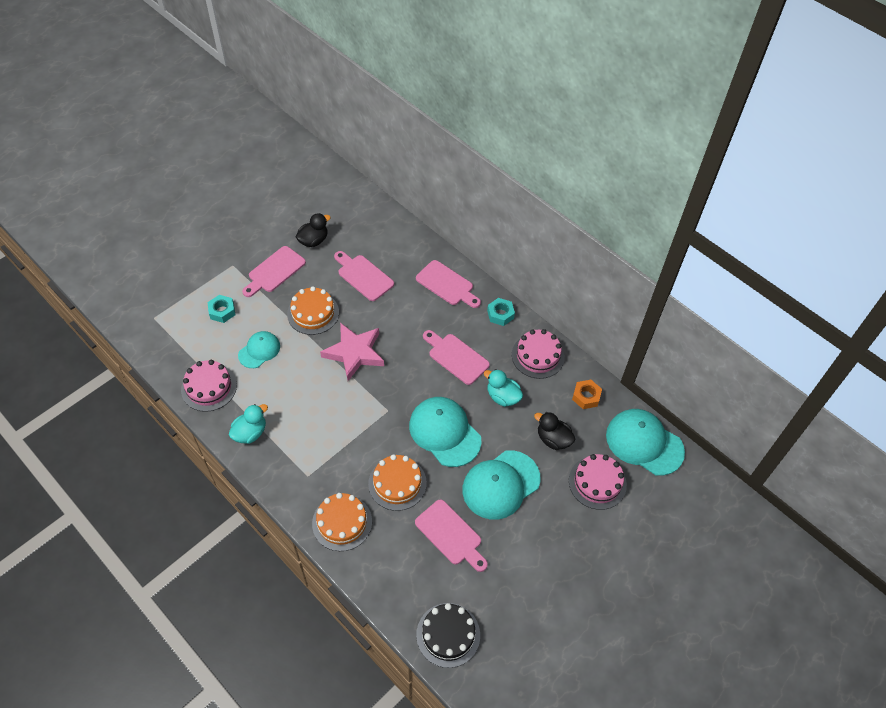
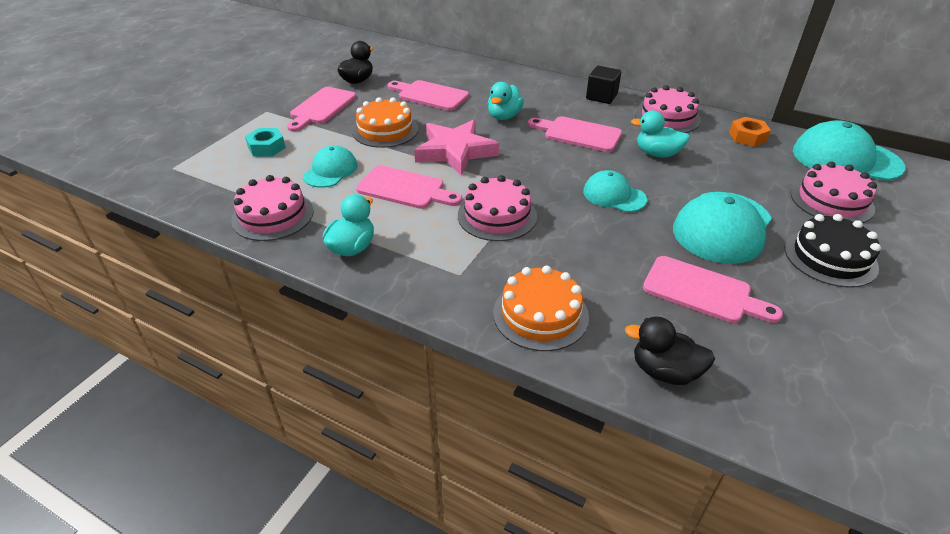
camera: 15 degrees left, 15 degrees down
(354, 429) = (497, 216): none -> pink cake
(397, 483) = (589, 255): orange cake -> none
(409, 320) = (504, 116): none -> turquoise duck
(444, 432) = (614, 195): turquoise cap -> turquoise cap, size x0.59
(447, 284) = (527, 87): pink cutting board -> pink cutting board (405, 189)
(448, 635) = (800, 415): black cake -> black cake (830, 257)
(500, 314) = (601, 97): turquoise nut -> black cube
(553, 439) = (745, 176): black duck -> black duck (664, 371)

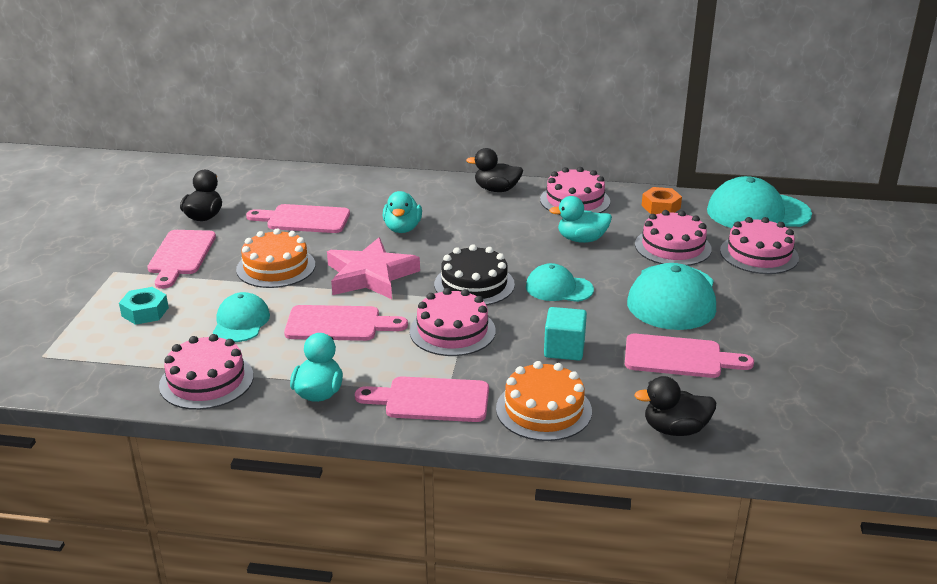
camera: 20 degrees left, 10 degrees down
(579, 134) = (492, 233): pink cutting board -> pink cutting board (431, 400)
(590, 256) = (564, 349): none -> turquoise cube
(601, 97) = (496, 189): black cube -> black duck
(743, 177) = (672, 247): none -> pink cake
(830, 257) = (775, 305): black cake -> black cake (474, 284)

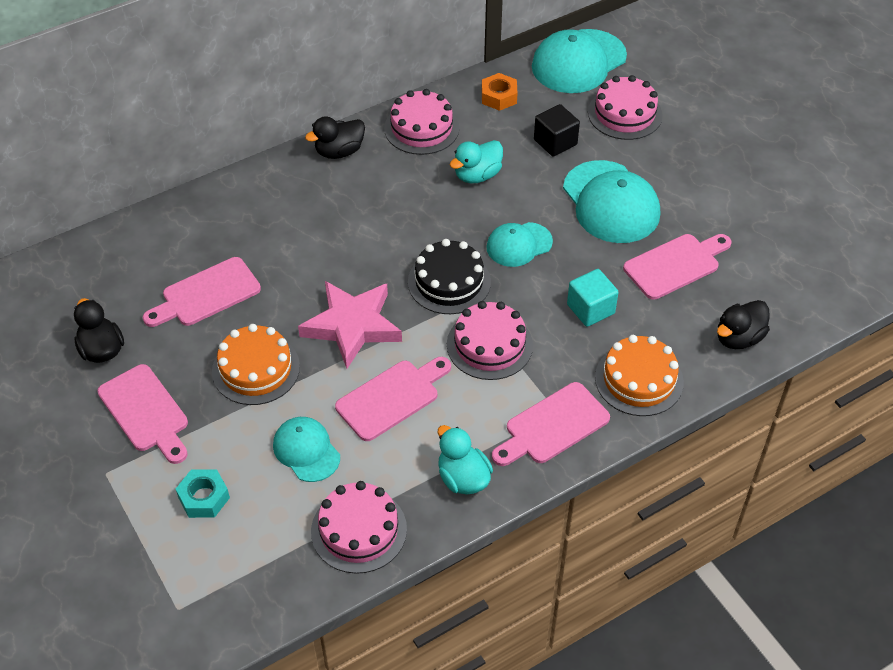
camera: 40 degrees left, 20 degrees up
(402, 229) = (312, 251): turquoise duck -> none
(672, 247) = (555, 142): pink cake -> black cube

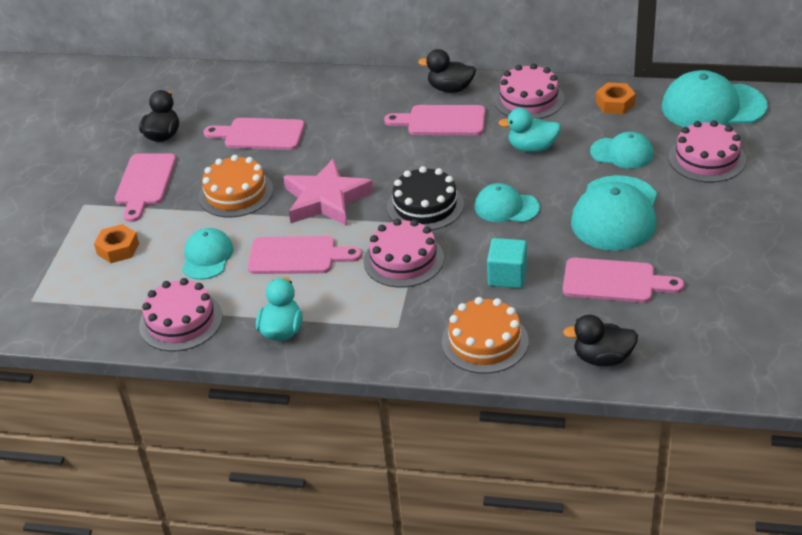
camera: 45 degrees right, 10 degrees down
(204, 498) = (118, 249): turquoise nut -> orange nut
(553, 426) = (383, 334): pink cutting board -> pink cutting board (442, 121)
(555, 142) = (622, 153): black cube -> turquoise cap

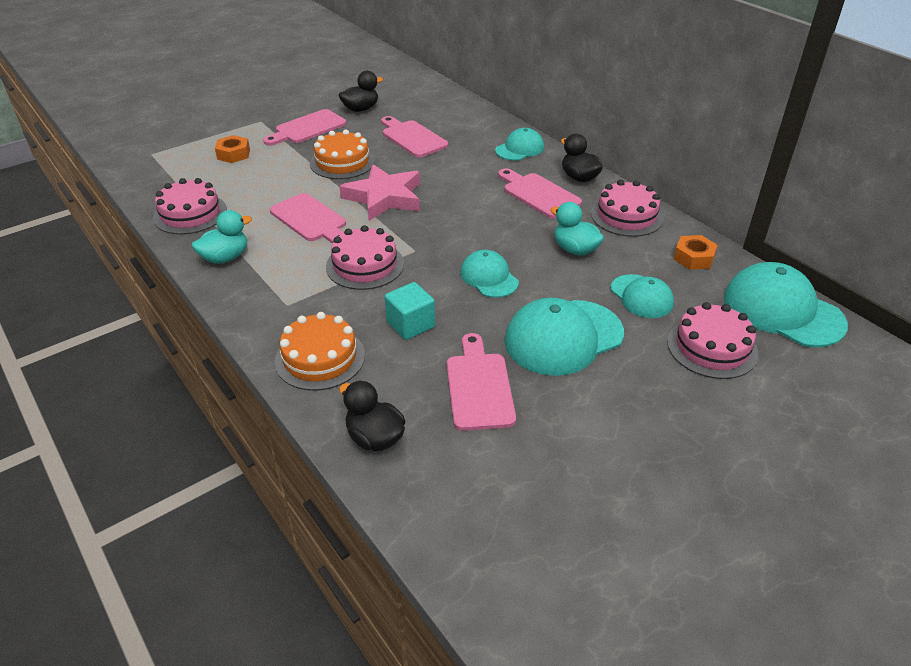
camera: 40 degrees right, 0 degrees up
(207, 257) = (265, 187): turquoise cap -> turquoise cap (519, 149)
(425, 206) = (436, 240): black cake -> none
(614, 281) = (479, 387): pink cutting board -> pink cutting board turned 150 degrees counterclockwise

